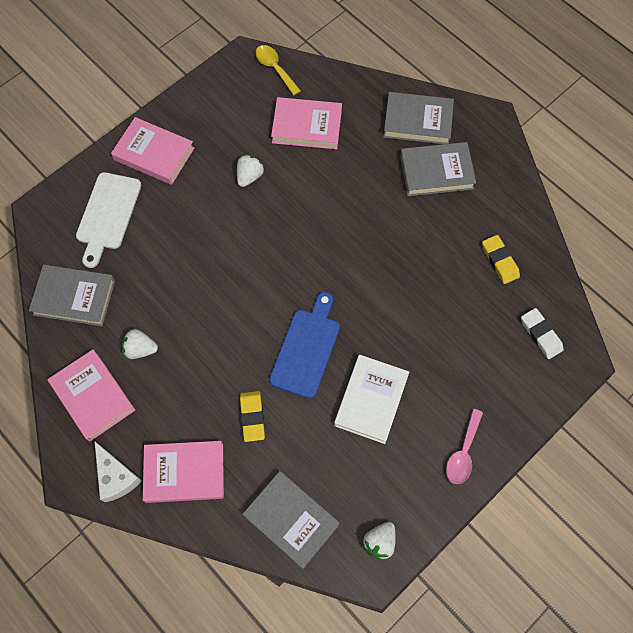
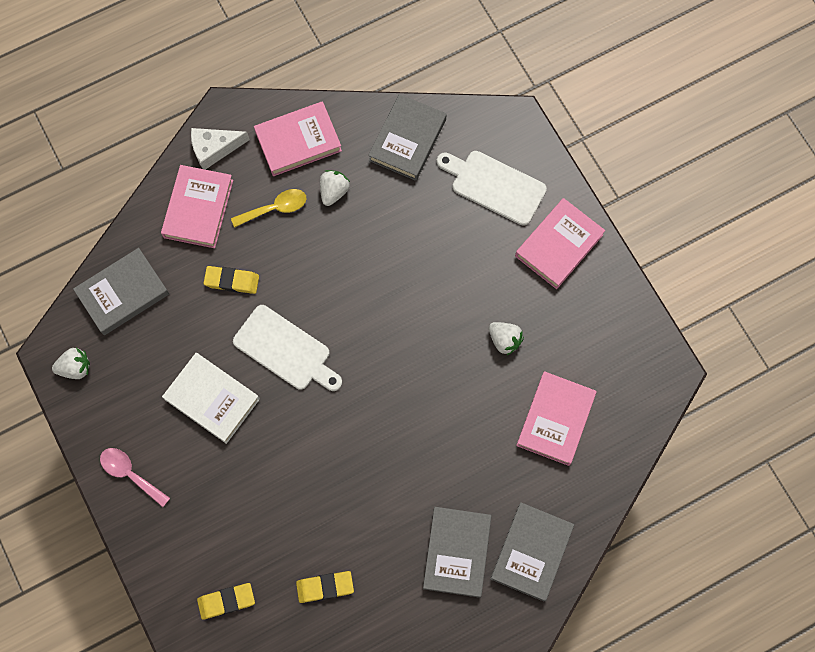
camera: 105 degrees right, 5 degrees up
(275, 68) = (646, 403): yellow spoon -> yellow spoon (275, 208)
(306, 349) = (285, 350): blue cutting board -> white cutting board
(379, 542) = (75, 368): white strawberry -> white strawberry turned 120 degrees clockwise
(541, 334) = (226, 601): white eraser -> yellow eraser

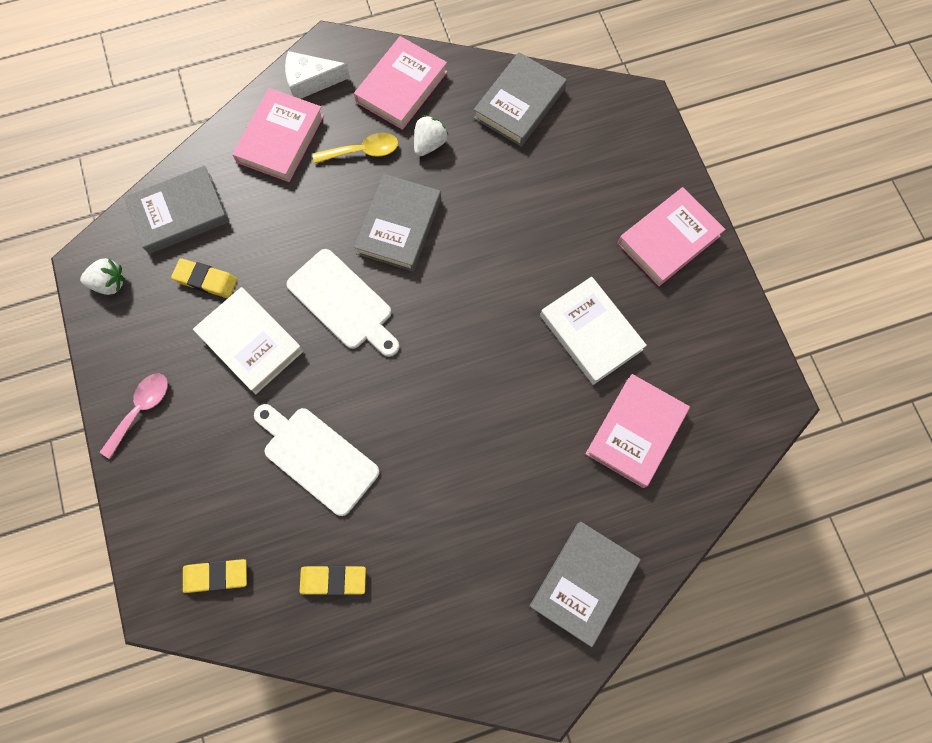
camera: 10 degrees right, 0 degrees up
(130, 474) = (141, 409): pink spoon -> pink spoon turned 75 degrees clockwise
(232, 281) = (300, 219): yellow eraser -> yellow eraser (206, 280)
(298, 141) = (401, 87): pink book -> pink book turned 45 degrees counterclockwise
(457, 552) = (495, 567): grey book -> grey book (399, 226)
(494, 186) = (606, 166): white cutting board -> white cutting board (317, 457)
(504, 340) = (591, 333): white strawberry -> white book

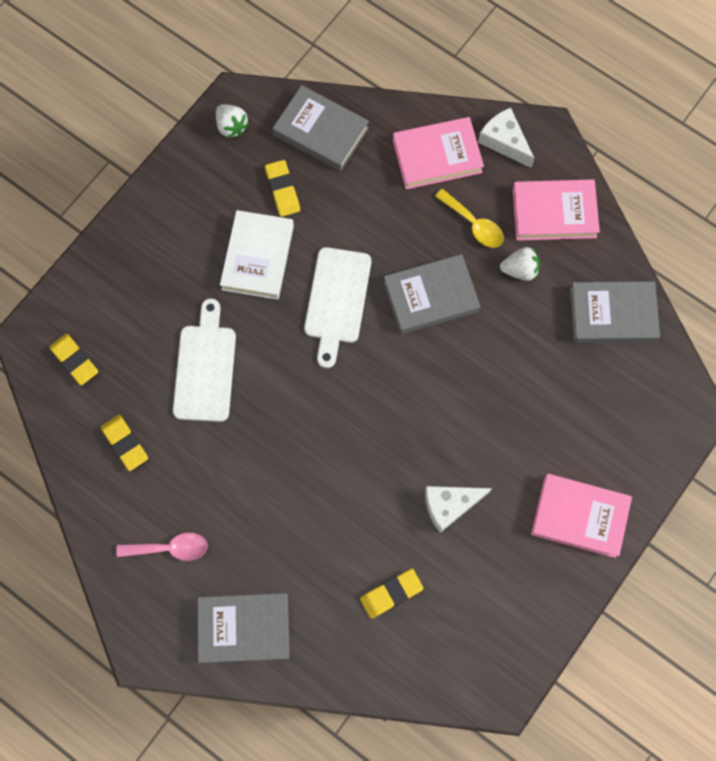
camera: 55 degrees right, 0 degrees up
(141, 409) = (155, 220): pink spoon -> pink spoon (170, 548)
(591, 333) = (449, 505): white book -> white cheese
(635, 432) = (391, 594): pink book -> yellow eraser

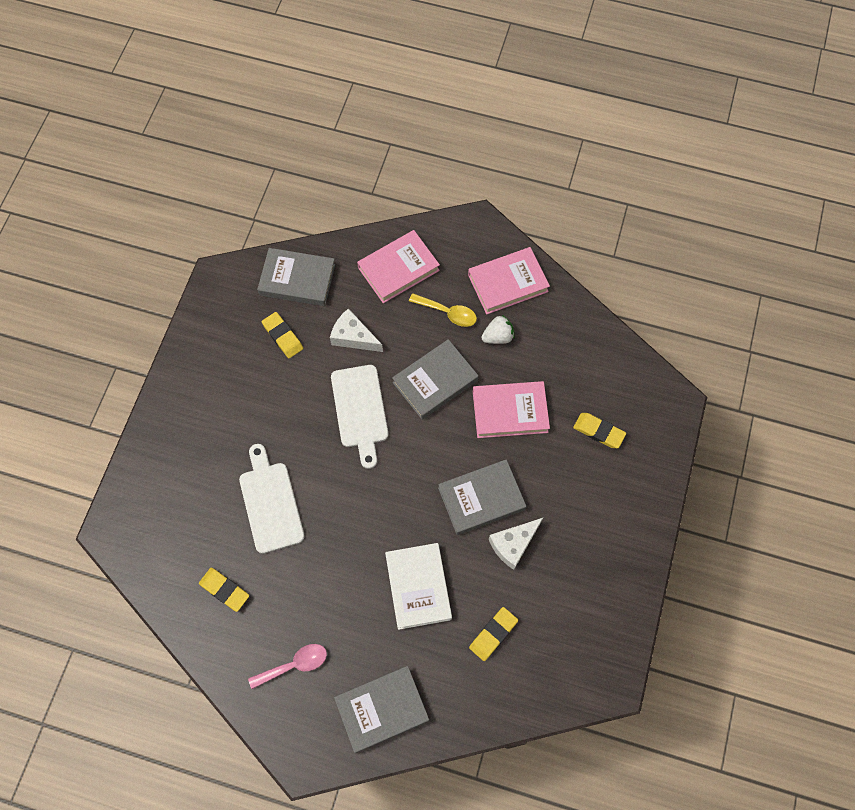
camera: 20 degrees left, 5 degrees down
(74, 360) = (156, 535): yellow eraser -> yellow eraser (598, 431)
(231, 126) = (222, 299): white strawberry -> none
(258, 257) = (282, 397): white book -> white book (418, 587)
(504, 141) = (448, 240): white cheese -> white cheese (353, 337)
(579, 516) = (619, 516): pink book -> pink book (510, 411)
(612, 314) = (583, 347): grey book -> grey book (481, 499)

